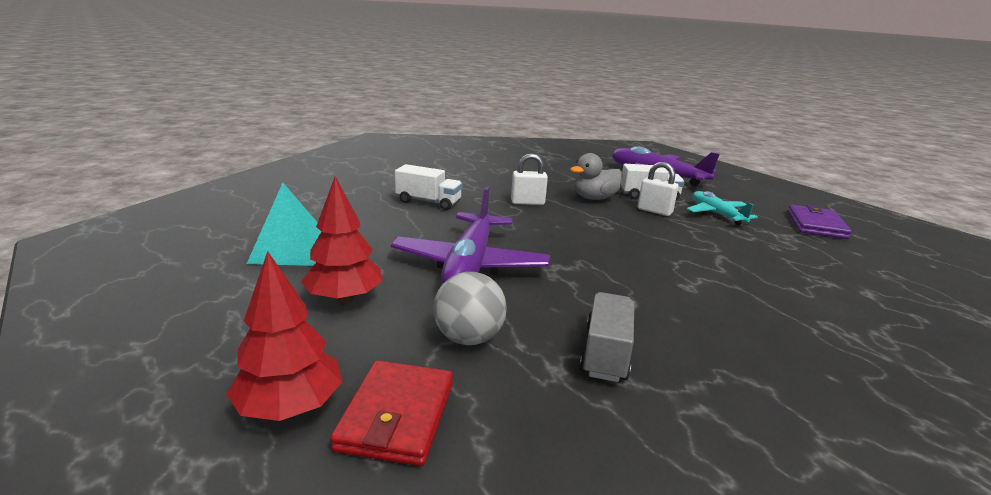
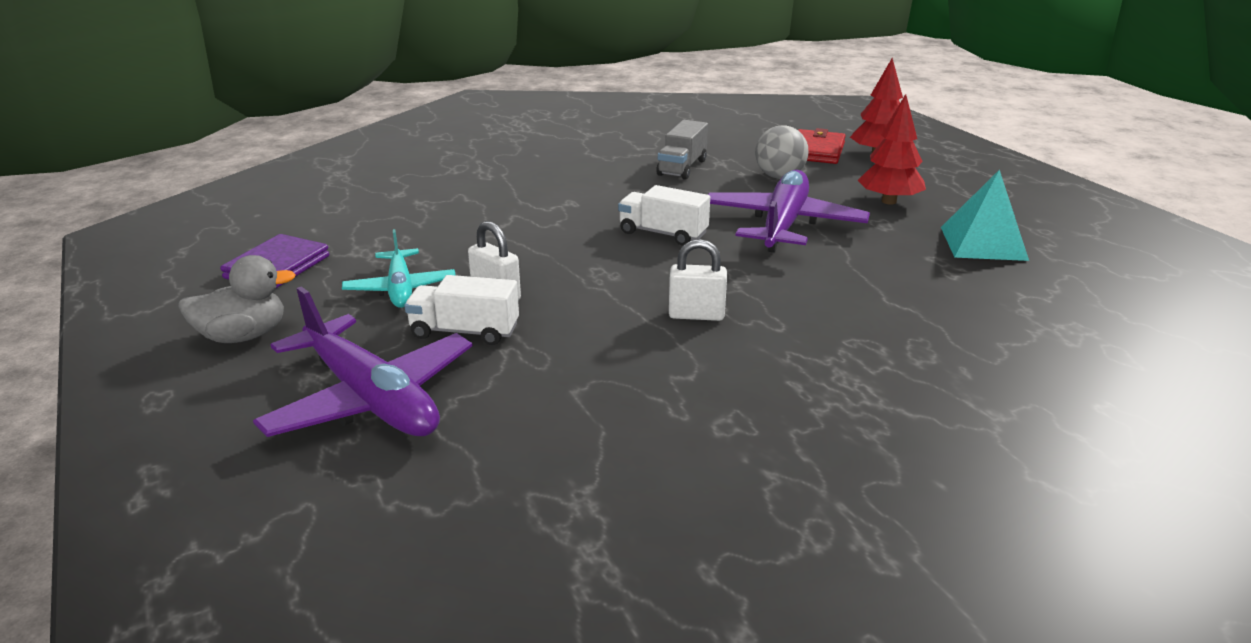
camera: 170 degrees left, 5 degrees up
(428, 202) = (859, 317): white truck -> white truck (663, 233)
(594, 198) = (573, 325): grey duck -> grey duck (243, 336)

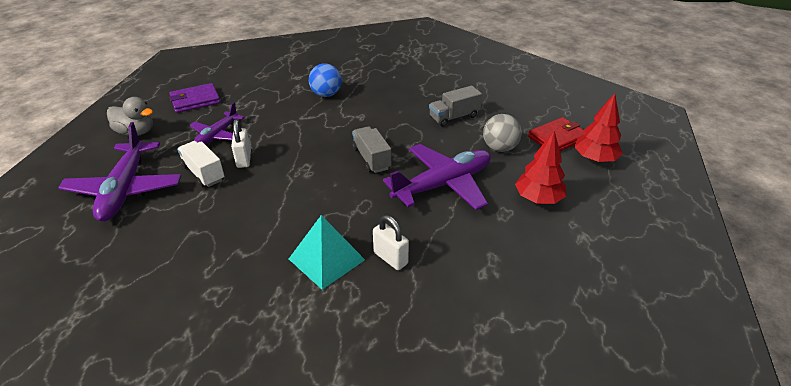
camera: 40 degrees right, 10 degrees up
(400, 289) = (217, 135): turquoise plane -> purple plane
(480, 197) = (326, 94): none -> blue ball
(663, 233) = (371, 159): white truck -> grey truck
(696, 315) = (303, 220): white padlock -> white padlock (390, 258)
(983, 243) = (545, 263): turquoise pyramid -> turquoise pyramid (326, 259)

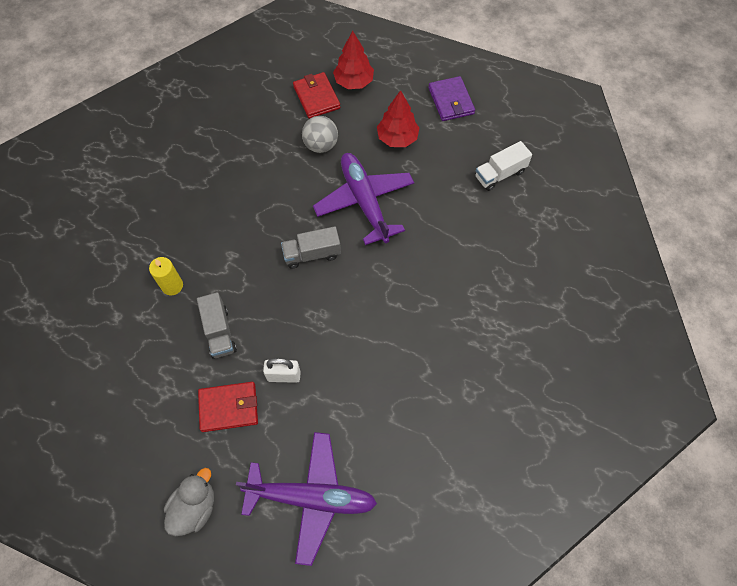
camera: 80 degrees left, 25 degrees up
(195, 100) = (136, 441): purple wallet -> purple wallet (451, 101)
(203, 173) = (300, 416): white truck -> white truck (500, 174)
(217, 135) = (229, 407): purple plane -> red wallet
(326, 94) = (172, 286): blue ball -> yellow candle
(326, 259) = (443, 305): turquoise pyramid -> none
(390, 258) = (449, 257): white padlock -> none
(454, 117) = (258, 169): grey truck -> grey truck (219, 332)

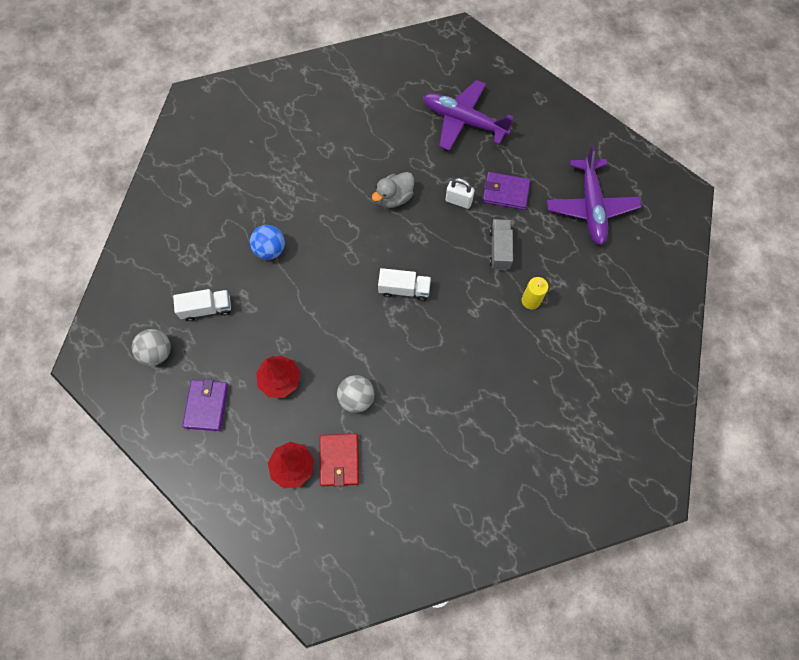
camera: 160 degrees left, 5 degrees up
(194, 507) = (543, 139): grey duck -> grey duck (394, 198)
(229, 407) = (505, 192): red wallet -> purple wallet
(312, 254) = (404, 289): grey truck -> white truck
(364, 201) = (340, 323): purple plane -> purple plane (591, 207)
(471, 249) = (270, 250): none -> blue ball
(520, 126) = (157, 352): none -> grey ball

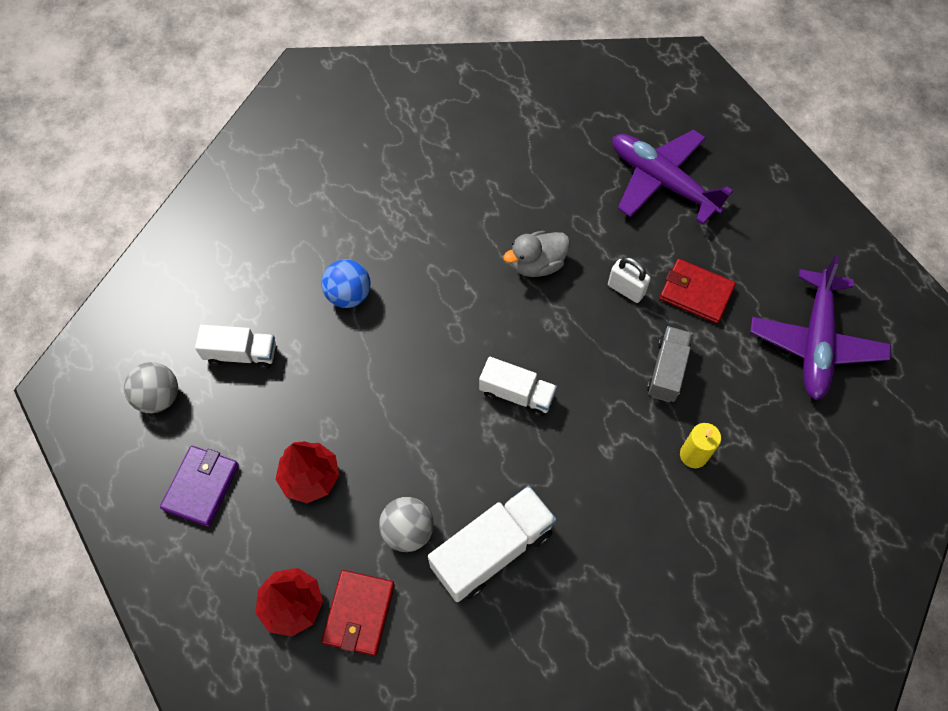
camera: 15 degrees right, 5 degrees down
(416, 396) = (492, 550): none -> white truck
(505, 192) = (696, 293): purple wallet -> red wallet

